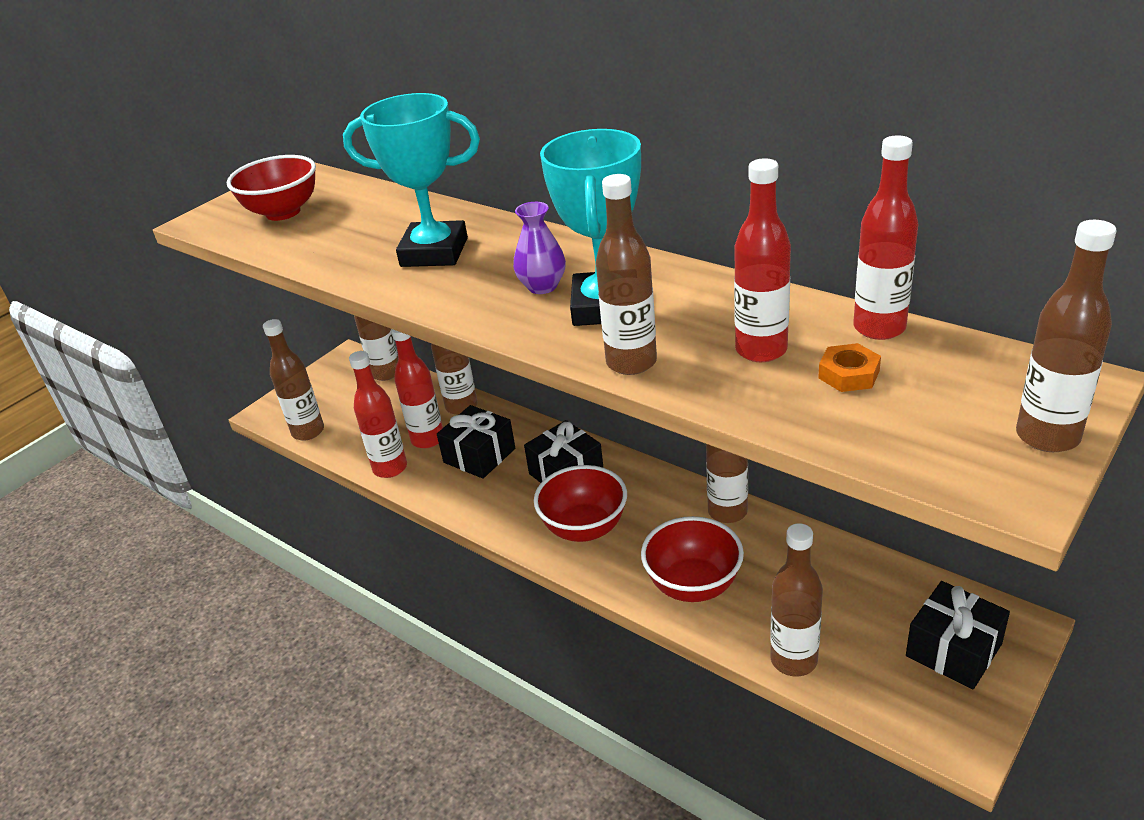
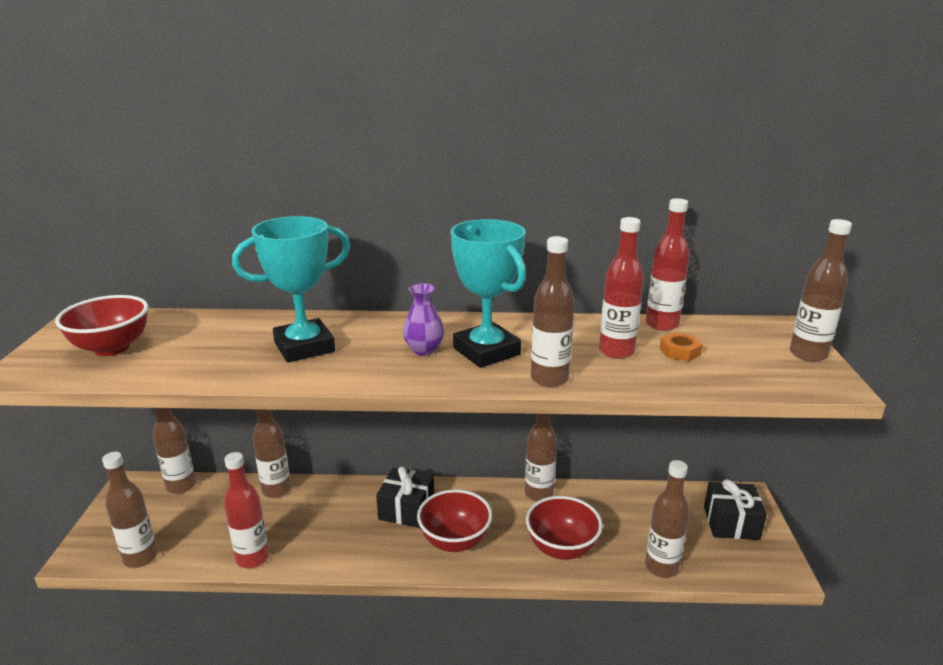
camera: 40 degrees left, 10 degrees down
(428, 439) = (268, 524): red bottle -> none
(479, 455) = (325, 520): black gift -> none

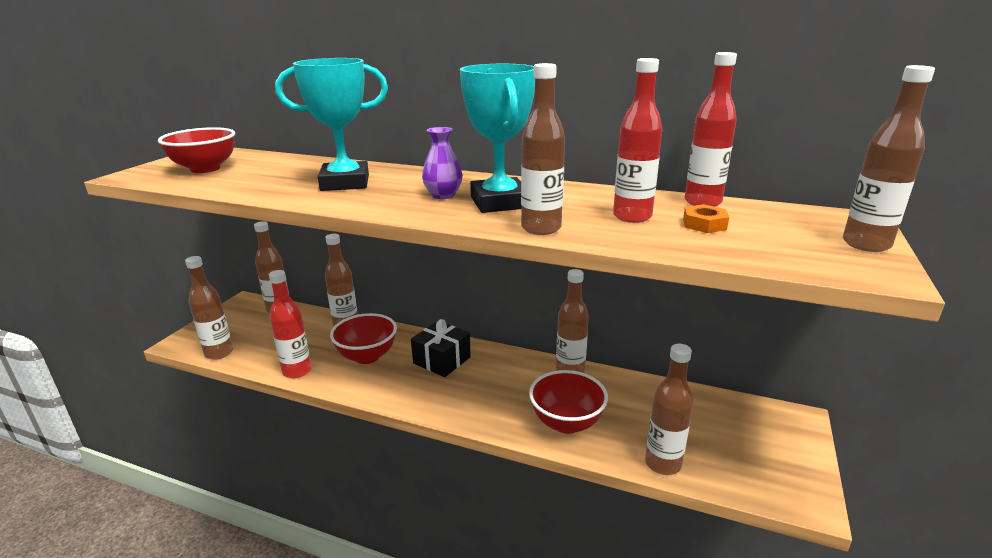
camera: 20 degrees right, 0 degrees up
(455, 541) = (469, 394): red bowl -> red bowl (367, 356)
(731, 523) = (766, 440): black gift -> none

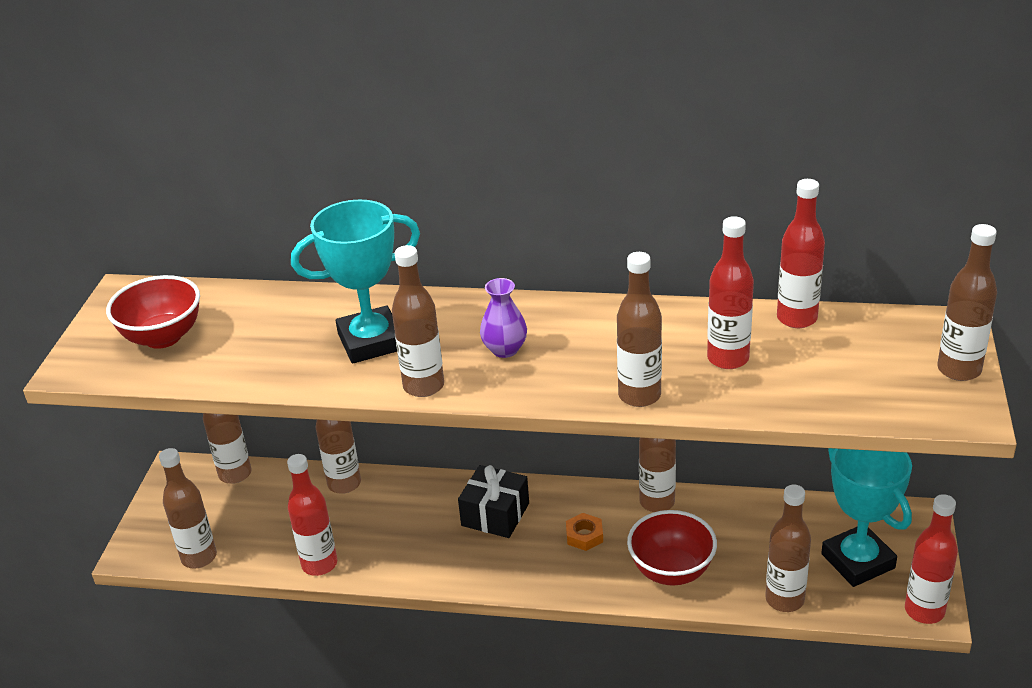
camera: 10 degrees left, 10 degrees up
(363, 206) = (423, 386): none -> brown bottle
(367, 356) = (397, 526): red bowl -> none
(499, 202) = (576, 354): turquoise trophy -> turquoise trophy (858, 561)
(704, 224) = (804, 360): orange nut -> orange nut (584, 536)
(801, 499) = (924, 611): none -> red bottle

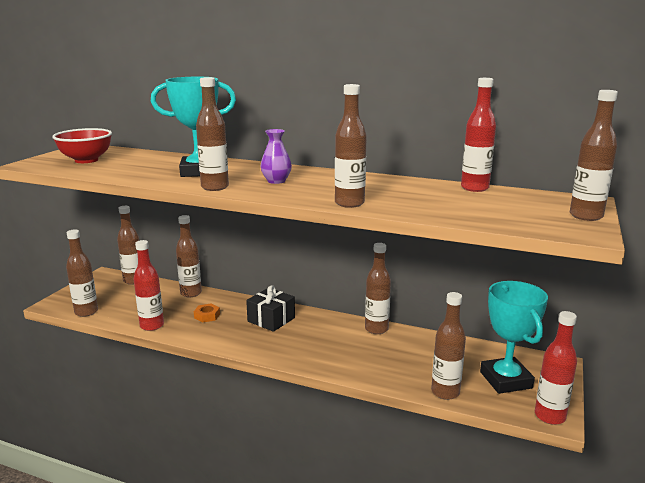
camera: 10 degrees right, 15 degrees down
(584, 536) = (322, 338): orange nut -> orange nut (207, 316)
(671, 571) = (371, 364): red bowl -> none
(728, 358) = (419, 197): red bottle -> none

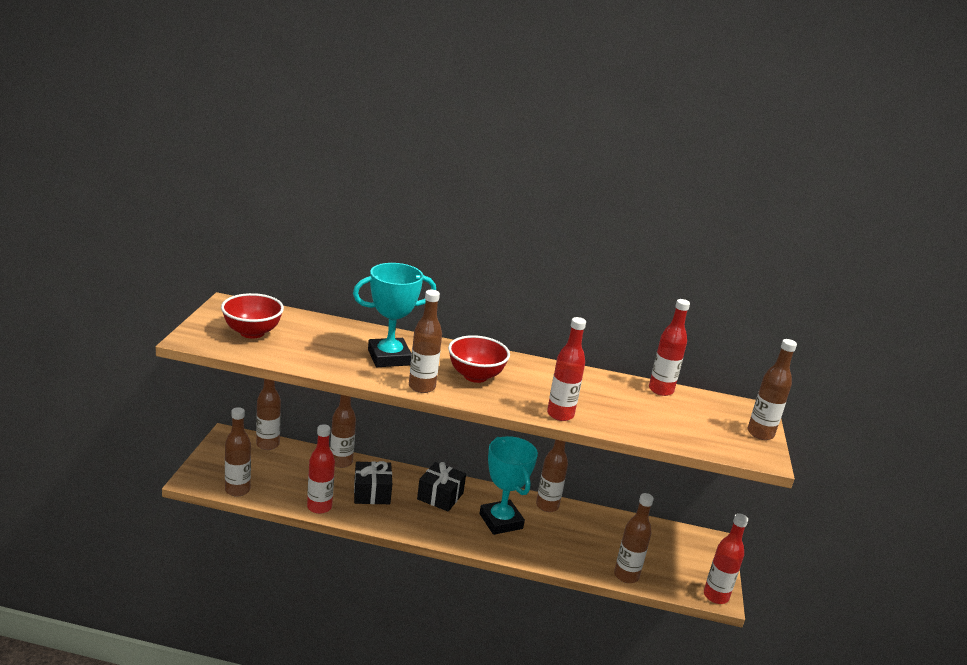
camera: 15 degrees left, 5 degrees up
(207, 316) = (372, 493): orange nut -> black gift
(276, 181) = (475, 376): purple vase -> red bowl
(349, 203) = (560, 414): brown bottle -> red bottle
(505, 380) = (675, 560): turquoise trophy -> turquoise trophy (501, 521)

